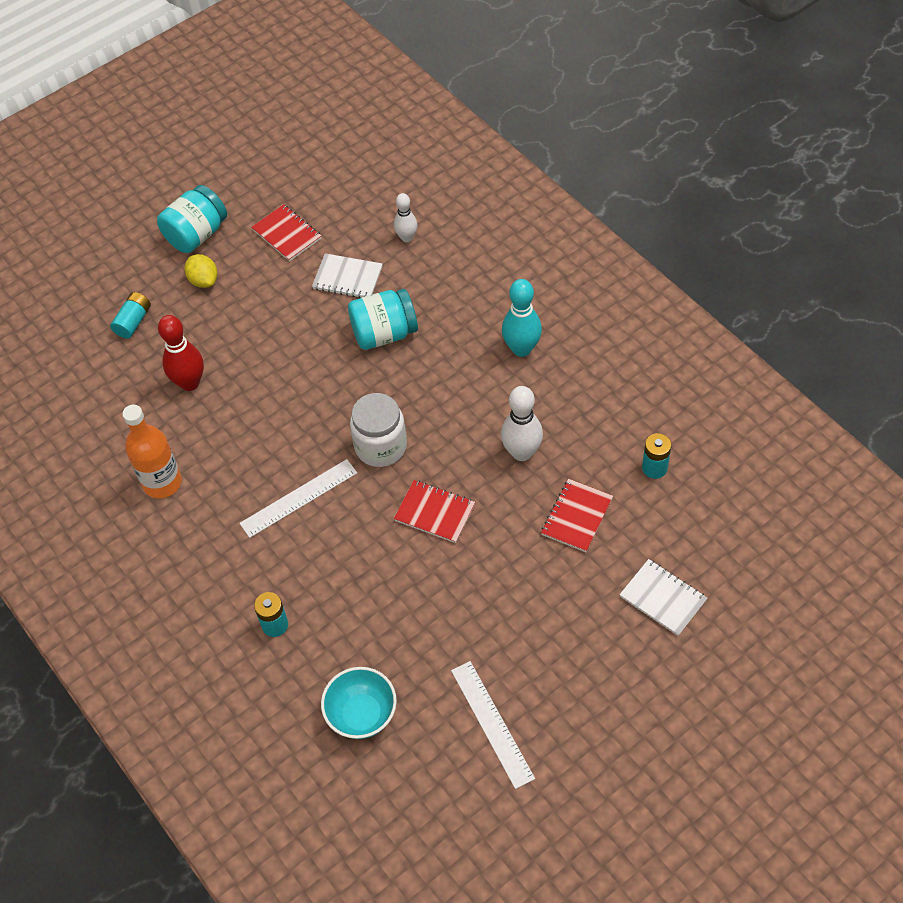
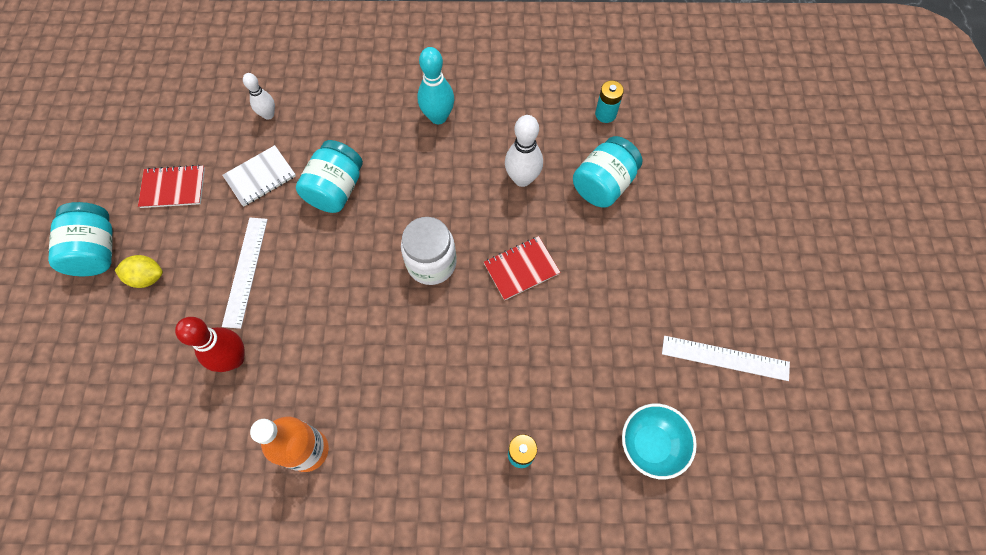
camera: 55 degrees left, 10 degrees up
(133, 321) = (125, 360): turquoise battery -> none
(299, 498) = (422, 353): white ruler -> white ruler (245, 271)
(576, 516) = (603, 184): red notebook -> turquoise jar
(663, 598) = (708, 182): white notebook -> none

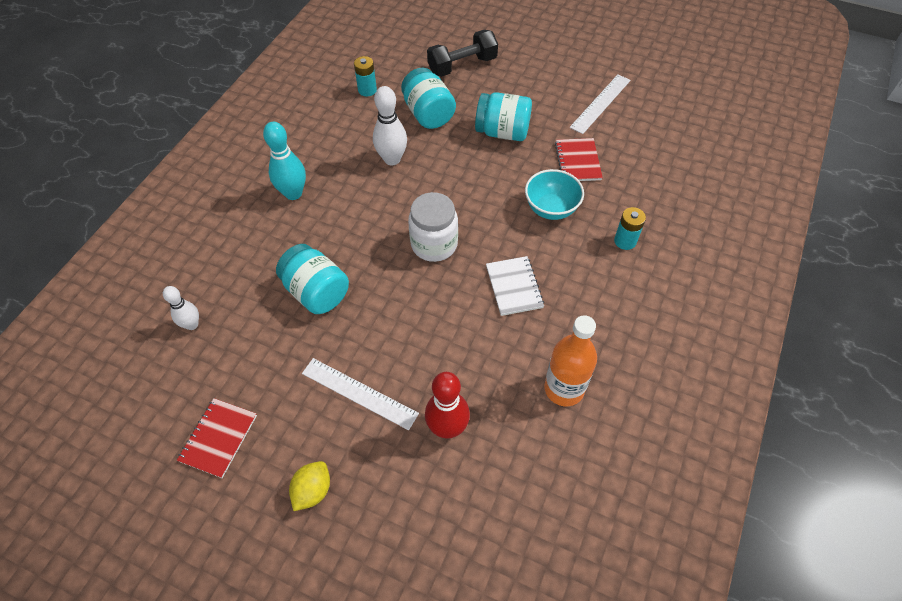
camera: 65 degrees left, 10 degrees down
(97, 250) = (247, 539): turquoise jar -> turquoise jar (502, 132)
(260, 177) = (261, 352): white notebook -> white notebook (514, 287)
(521, 269) = (472, 188): red notebook -> red notebook (577, 161)
(651, 444) = (646, 165): turquoise bowl -> turquoise bowl (551, 209)
(697, 186) = (462, 66): none -> black dumbbell

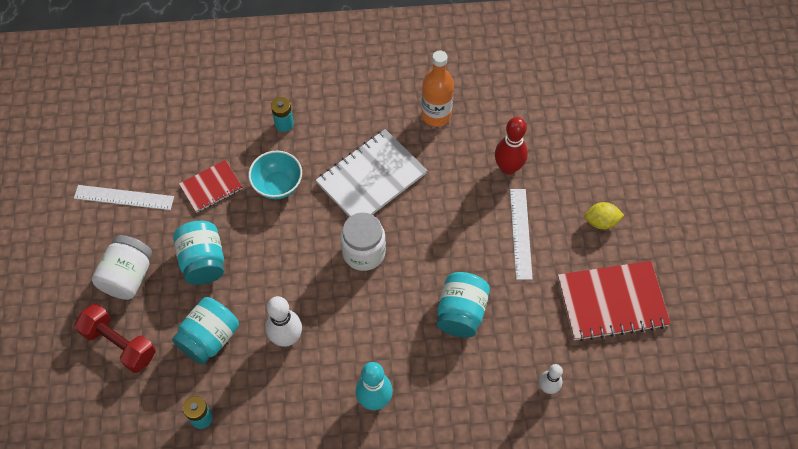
camera: 120 degrees left, 5 degrees up
(218, 438) = (612, 302): red notebook -> red notebook, size x1.75
(462, 66) = (120, 344): black dumbbell -> red dumbbell
(514, 287) = (371, 178): white notebook -> white notebook, size x1.75
(519, 85) = (128, 276): none -> white jar

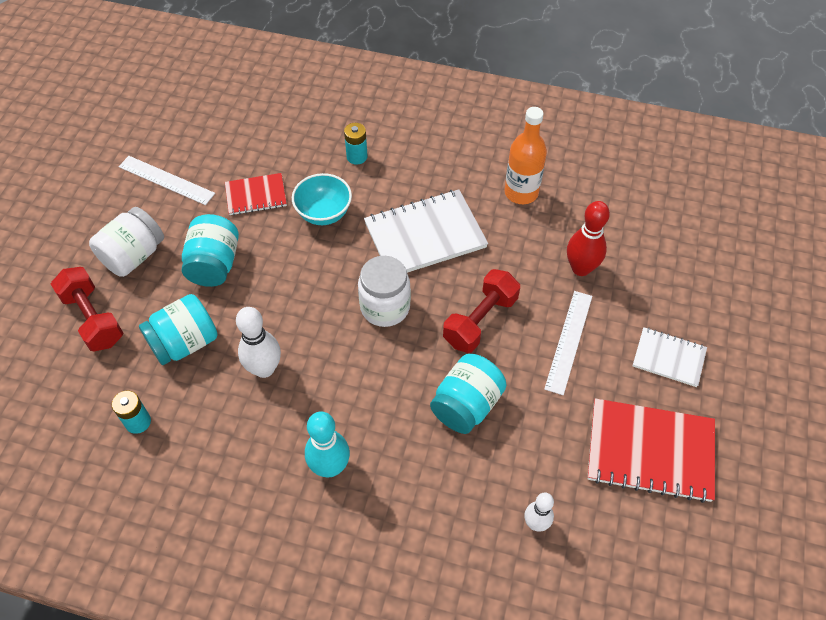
camera: 20 degrees right, 5 degrees down
(445, 239) = (480, 321): none -> red dumbbell
(601, 222) = (668, 358): yellow lemon -> white notebook

